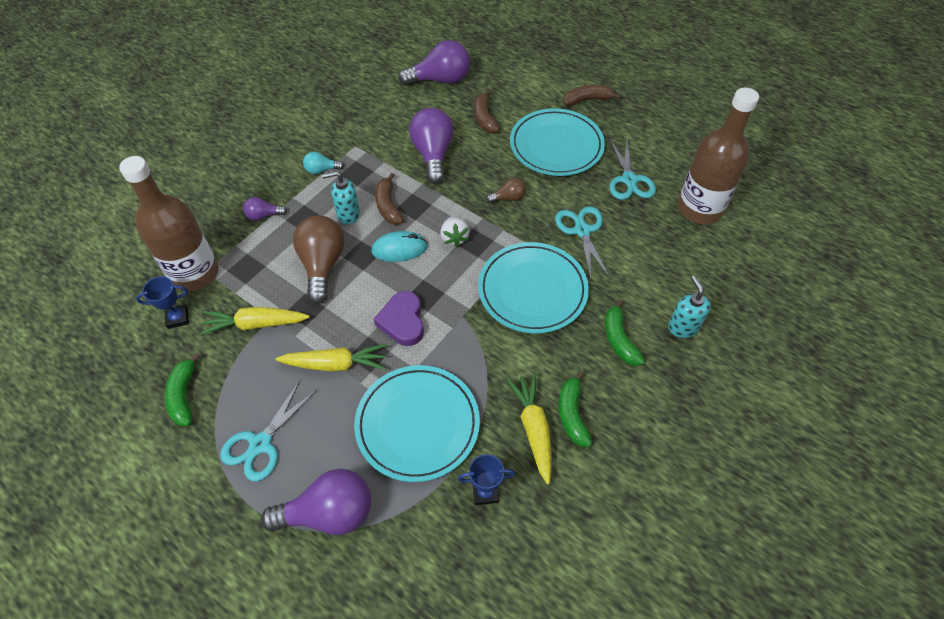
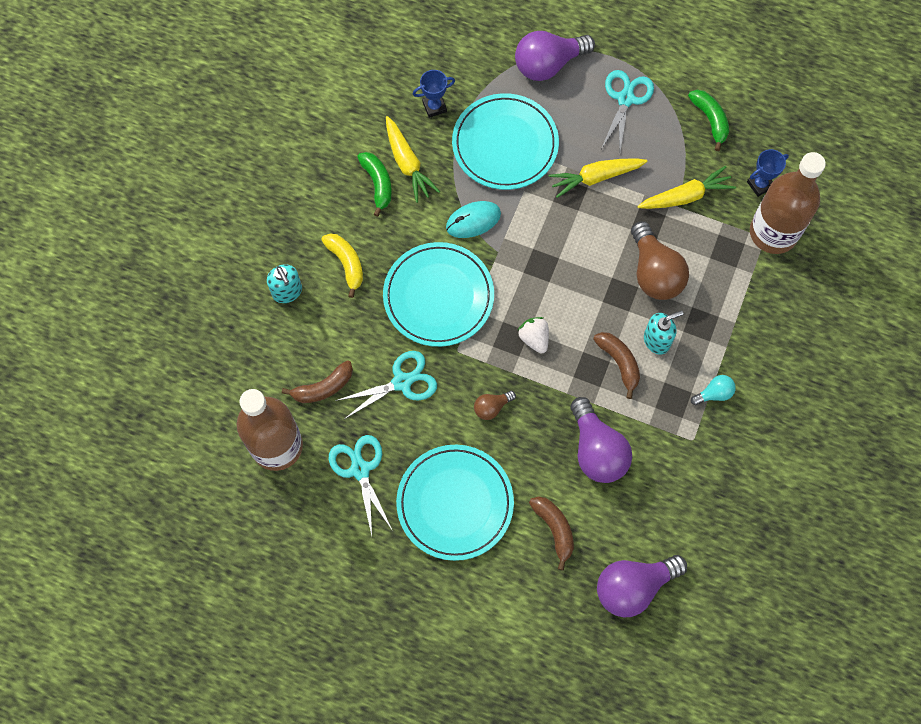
camera: 165 degrees right, 15 degrees up
(263, 215) = (744, 316): purple light bulb -> none
(399, 249) = (585, 311): turquoise mouse -> turquoise mouse (473, 221)
(402, 321) = (552, 232): purple heart -> none
(582, 231) = (402, 382): turquoise scissors -> turquoise scissors turned 90 degrees counterclockwise
(587, 100) = (431, 598): brown banana -> brown banana (323, 387)
(619, 339) = (346, 264): green banana -> yellow banana

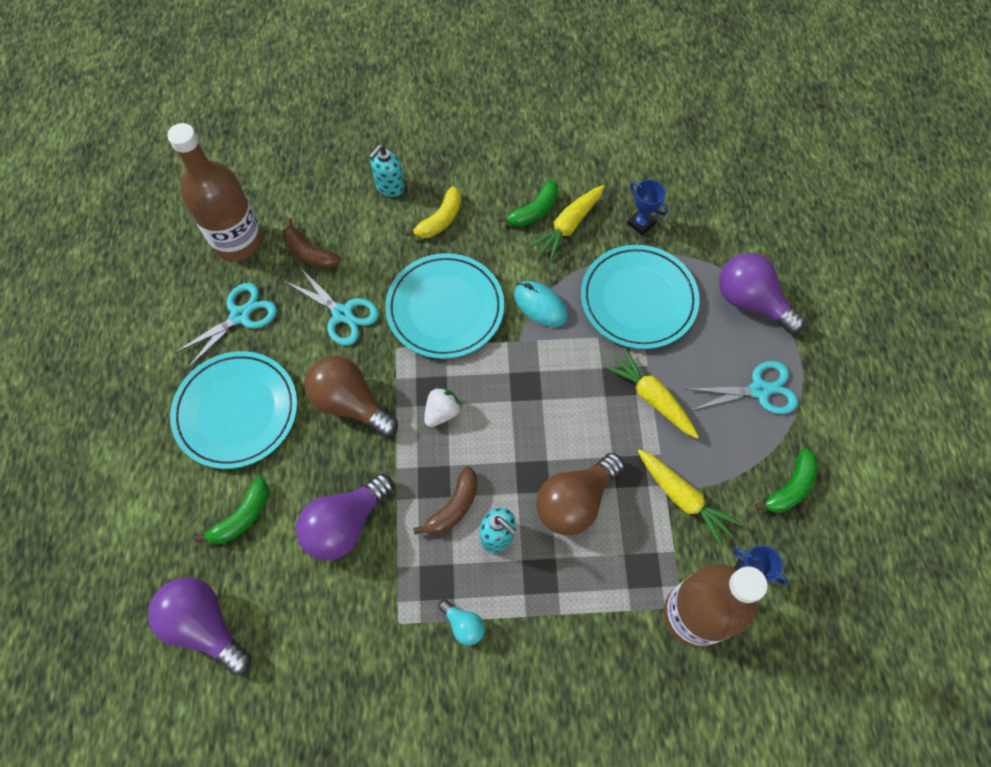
camera: 65 degrees right, 5 degrees down
(492, 407) = (350, 403): brown light bulb -> brown light bulb, size x2.04
(554, 529) = (242, 517): brown banana -> green banana

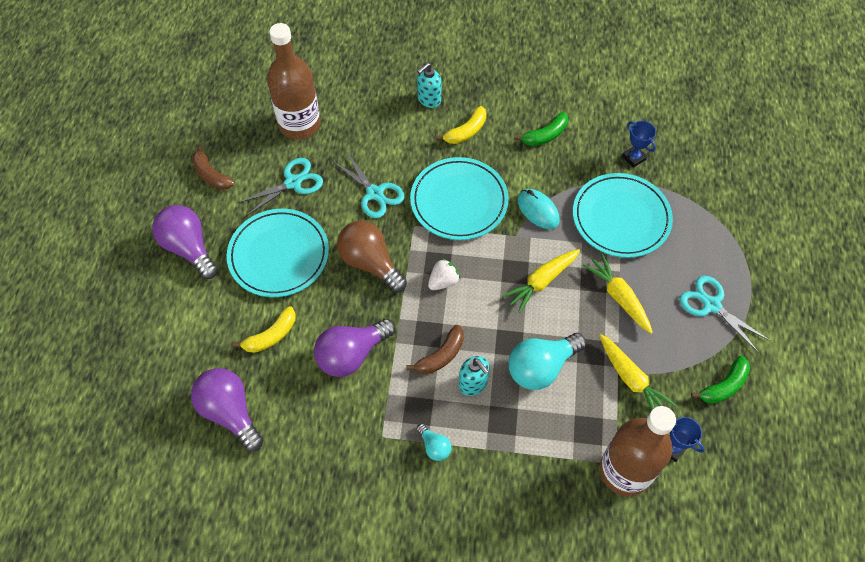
camera: 10 degrees right, 5 degrees down
(242, 517) = (271, 336): green banana -> yellow banana
(309, 253) = (355, 142): brown banana -> brown banana (211, 174)
(568, 226) = (572, 151): yellow carrot -> yellow carrot (541, 282)
(575, 501) = (541, 367): brown light bulb -> turquoise light bulb
(750, 302) = (716, 234): purple light bulb -> purple light bulb (189, 248)
(759, 390) = (711, 305): turquoise scissors -> turquoise scissors turned 135 degrees counterclockwise

